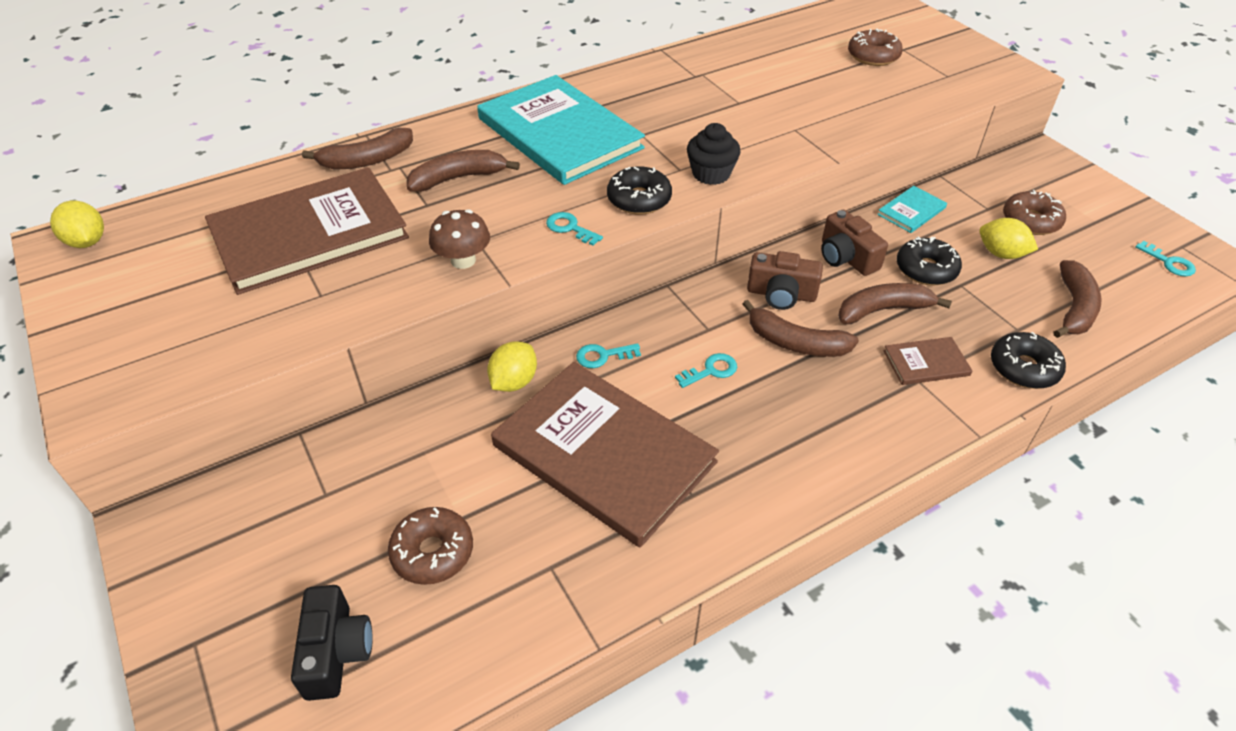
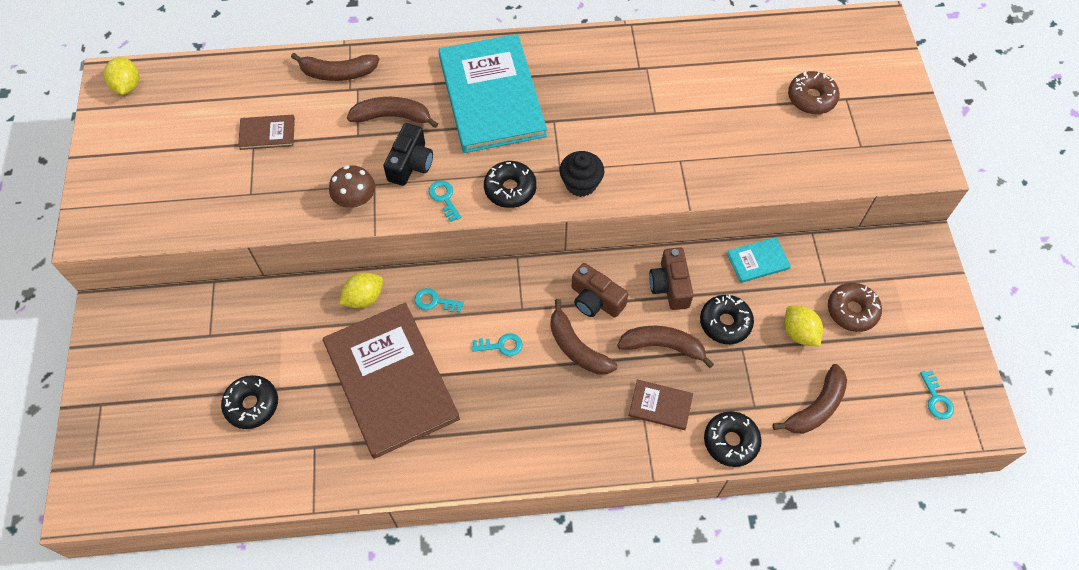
camera: 25 degrees right, 15 degrees up
(309, 234) = (267, 133): brown book -> brown book, size x0.42
(336, 652) = (171, 445): black camera -> black camera (411, 164)
(433, 552) = (252, 405): brown donut -> black donut

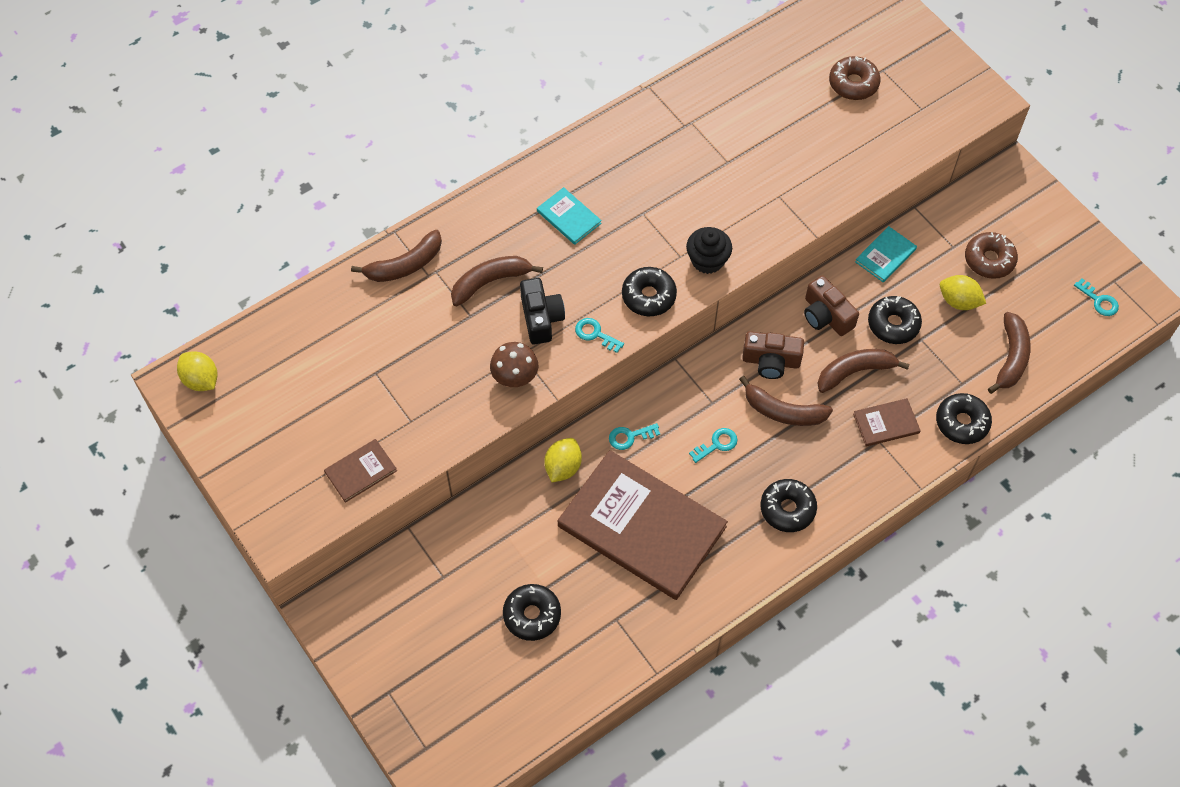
camera: 30 degrees left, 0 degrees up
(267, 133) = (381, 357): brown book -> brown book (360, 471)
(491, 96) = (569, 217): turquoise book -> turquoise book, size x0.42
(522, 433) = (787, 509): none -> black donut

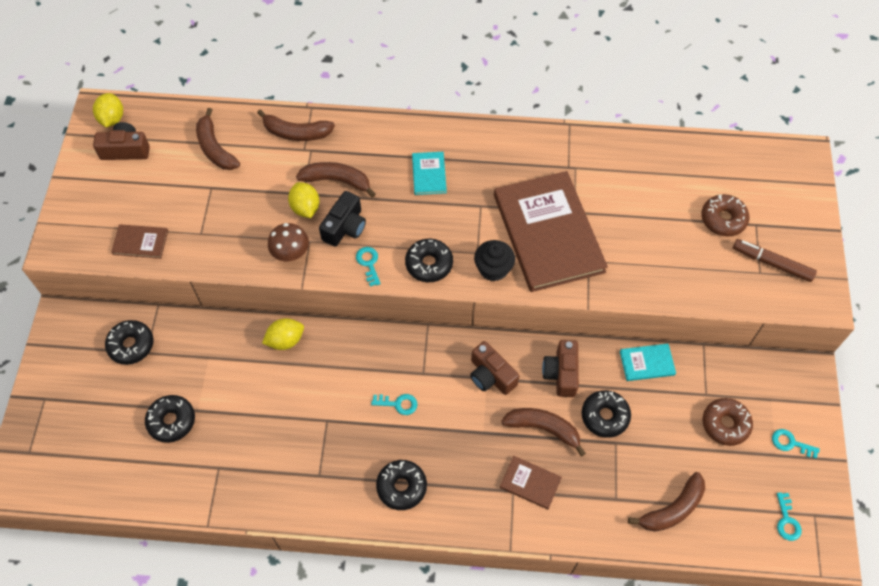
camera: 40 degrees right, 0 degrees up
(249, 399) = (125, 150): none -> brown camera
(630, 437) = (347, 354): turquoise key -> turquoise key (790, 443)
(641, 526) = (295, 419): brown book -> brown book (548, 233)
(783, 411) = (465, 417): brown banana -> brown banana (215, 148)
(924, 94) = (772, 263): none -> brown marker
(958, 301) = (671, 437): yellow lemon -> yellow lemon (305, 208)
(962, 422) = (587, 527): black donut -> black donut (131, 345)

